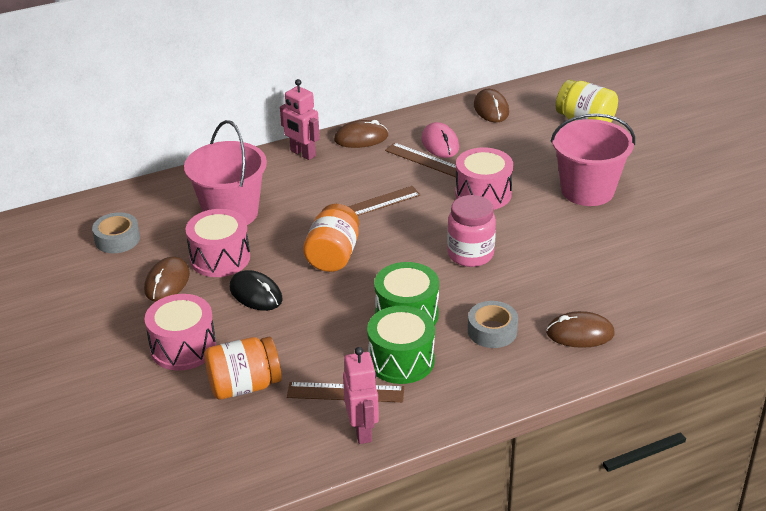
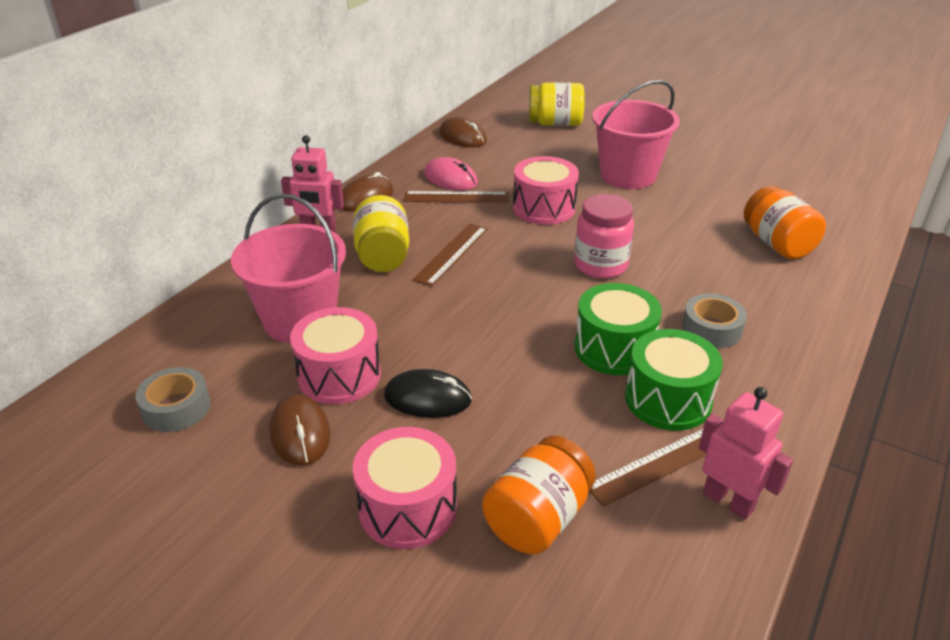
camera: 35 degrees left, 0 degrees up
(326, 188) = (383, 256): none -> yellow jar
(333, 256) = (468, 320): orange jar -> orange jar (777, 244)
(580, 333) = (784, 297): brown mouse -> none

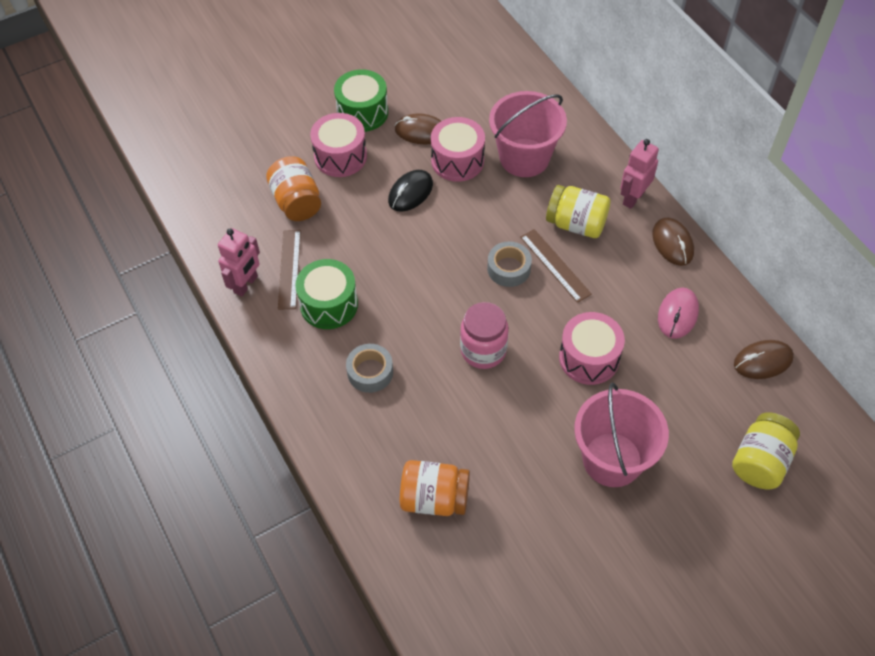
camera: 120 degrees right, 20 degrees up
(176, 408) = (476, 88): grey tape -> grey tape (509, 268)
(450, 178) = (677, 314): pink mouse -> pink mouse turned 45 degrees counterclockwise
(456, 197) = (641, 304): brown ruler -> none
(614, 348) = (390, 304): green drum -> green drum (362, 112)
(728, 501) = (246, 284): pink robot -> pink robot turned 45 degrees counterclockwise

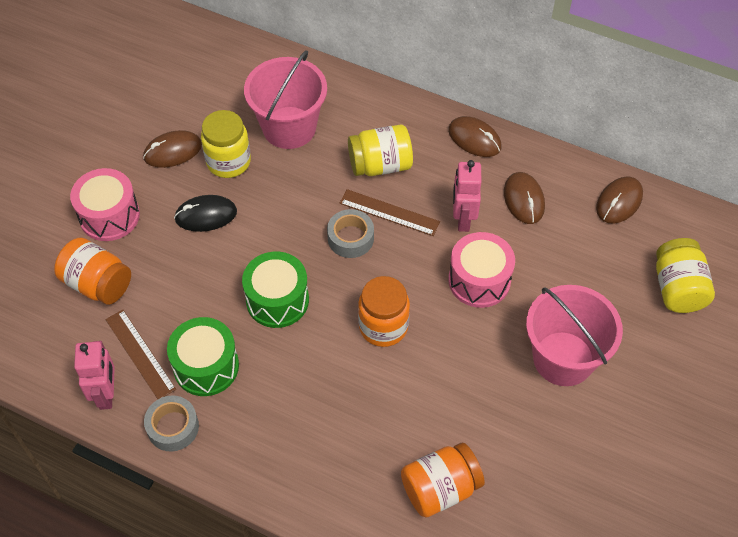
camera: 35 degrees left, 0 degrees up
(362, 112) = (100, 161): green drum -> green drum (277, 300)
(370, 372) = (294, 408): grey tape -> grey tape (173, 427)
(410, 192) = (206, 215): black mouse -> black mouse turned 75 degrees clockwise
(457, 161) = (228, 162): pink drum -> yellow jar
(483, 350) = (383, 327): pink jar -> orange jar
(633, 198) = (412, 115): pink robot -> pink robot (463, 219)
(677, 314) = (524, 199): pink mouse -> brown mouse

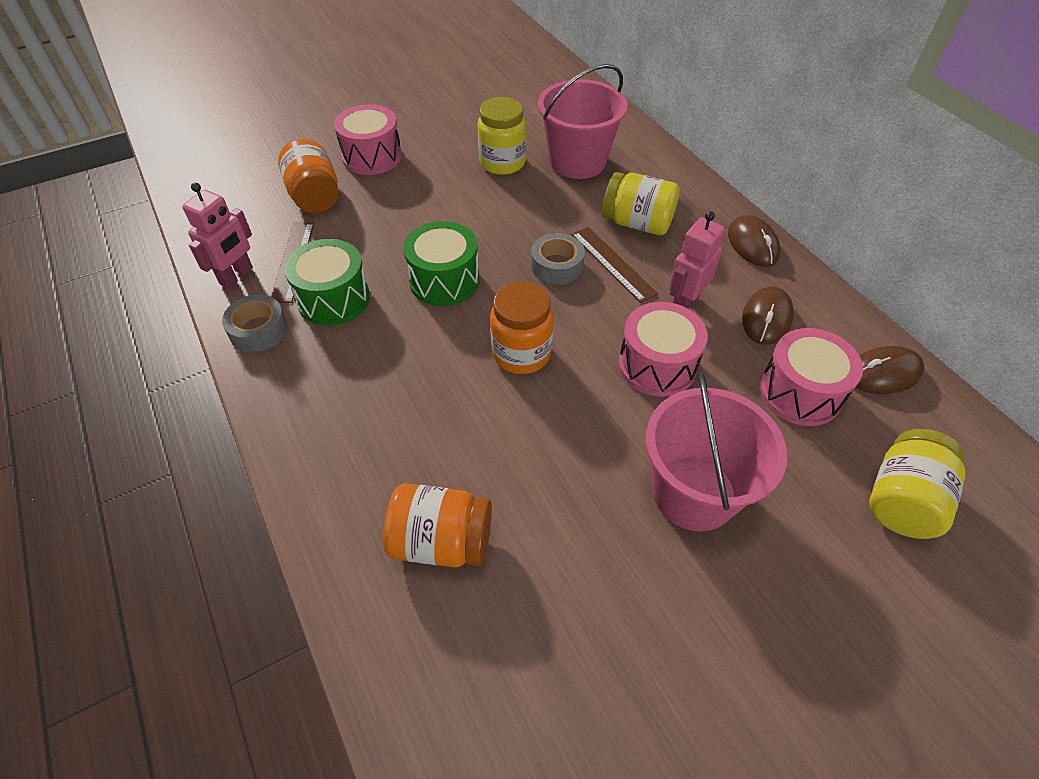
camera: 35 degrees right, 5 degrees down
(173, 151) = (464, 137): brown mouse -> none
(206, 215) = (446, 190): black mouse -> none
(579, 247) = (800, 393): none -> pink drum

